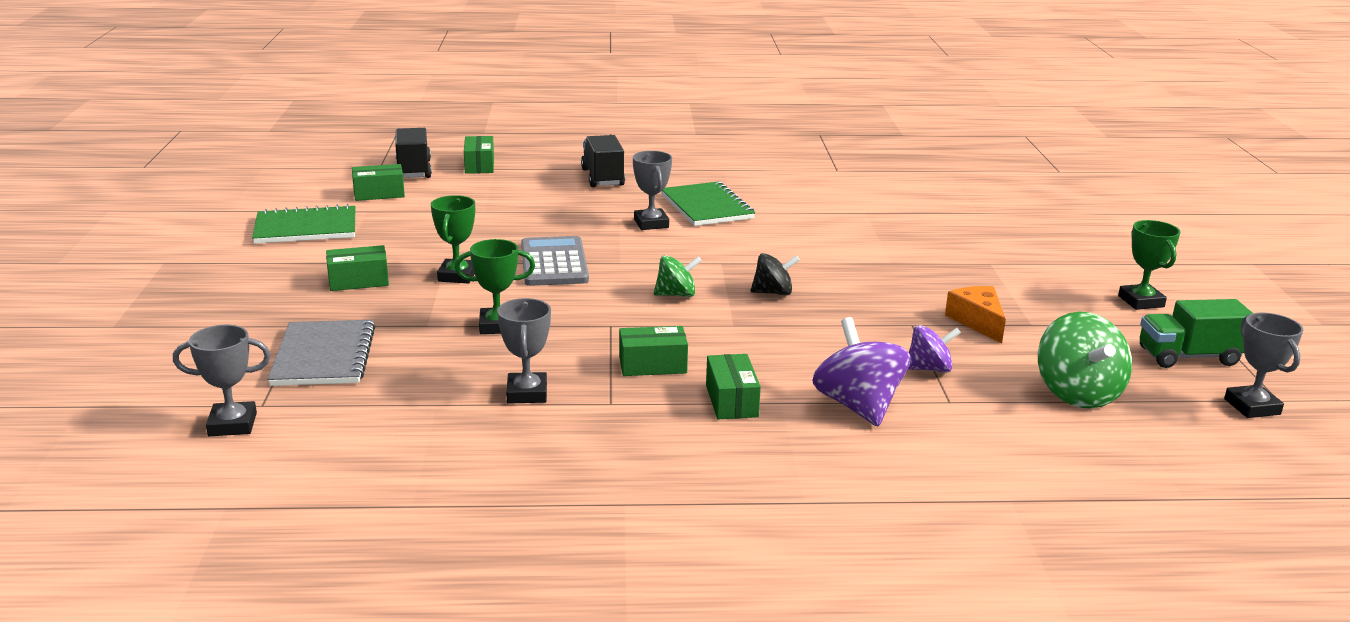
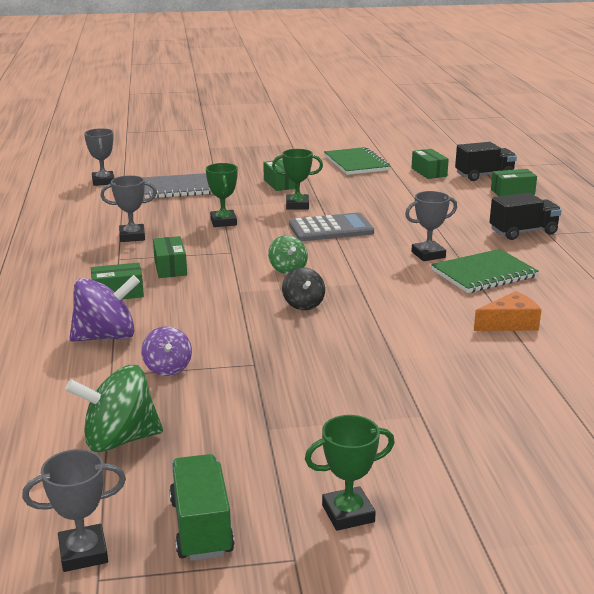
camera: 85 degrees right, 0 degrees up
(977, 321) = (267, 397): orange cheese -> orange cheese (510, 323)

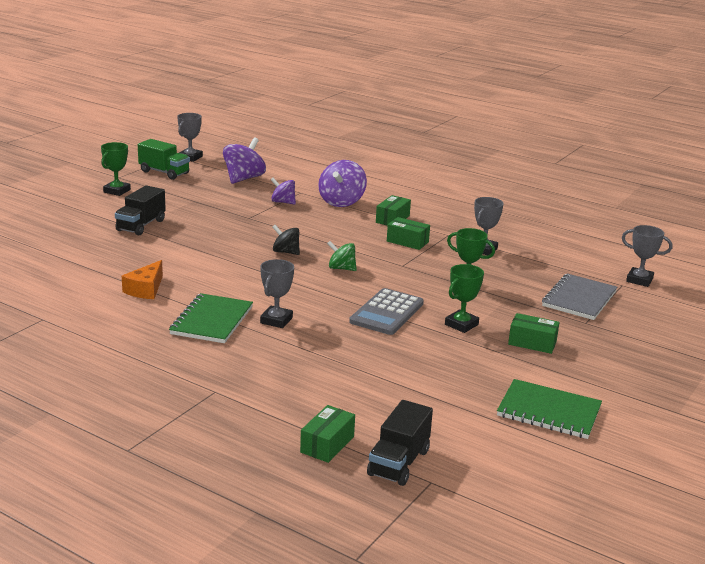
camera: 130 degrees right, 0 degrees up
(119, 440) = (244, 178): green spinning top -> purple spinning top
(429, 172) = (459, 436): green box -> none
(523, 232) = (239, 382): black truck -> black truck (141, 225)

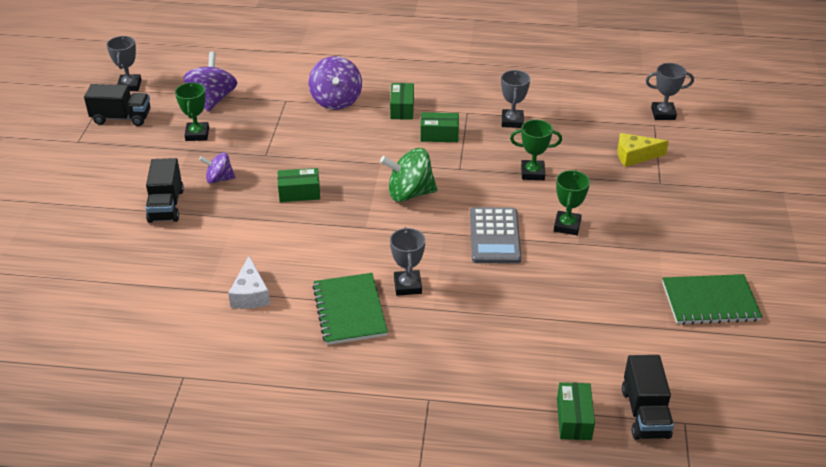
camera: 25 degrees left, 15 degrees up
(117, 191) = (95, 163): green trophy -> green trophy (197, 134)
(146, 289) = (250, 294): orange cheese -> white cheese
(164, 172) = (121, 118): green truck -> black truck
(283, 202) = (280, 121): purple spinning top -> purple spinning top (219, 179)
(286, 252) = (341, 190): black spinning top -> none
(341, 268) = (409, 193): green spinning top -> green spinning top, size x1.66
(532, 343) = (638, 225): green box -> green box (299, 193)
(579, 299) = (635, 156): grey notebook -> yellow cheese

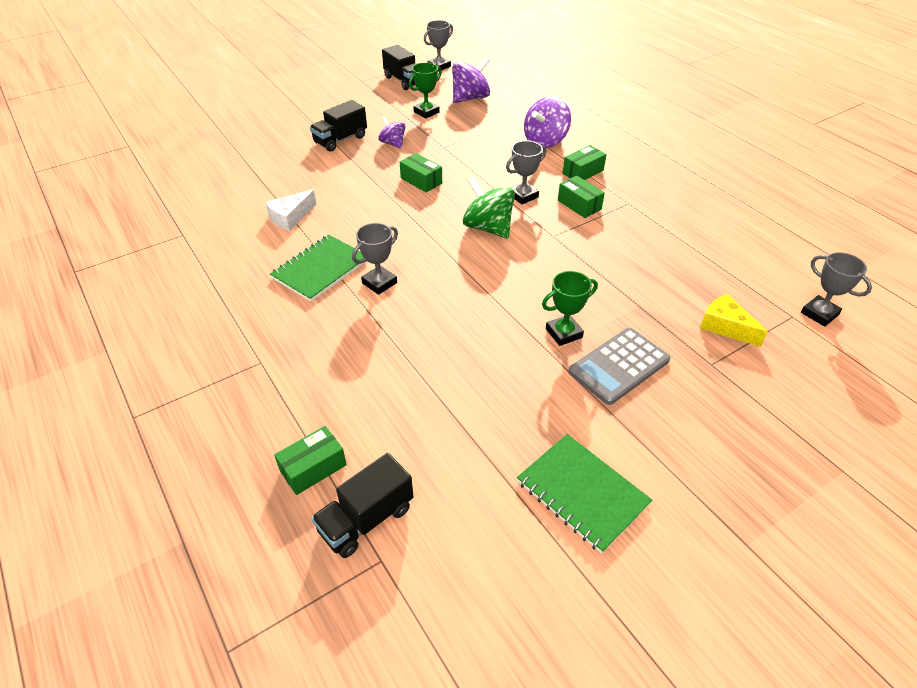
camera: 50 degrees right, 5 degrees up
(494, 236) = (495, 297): grey calculator -> grey calculator (619, 366)
(512, 121) = (655, 231): grey trophy -> grey trophy (523, 196)
(532, 173) = (605, 277): green trophy -> none

